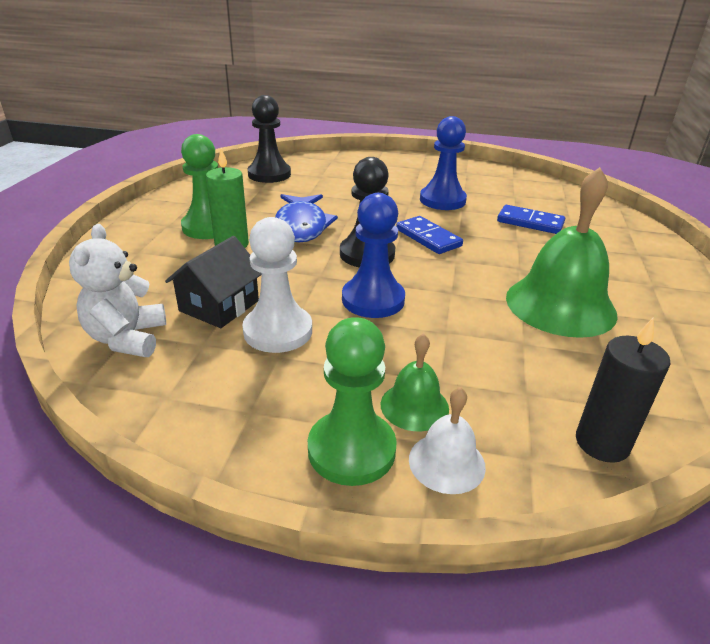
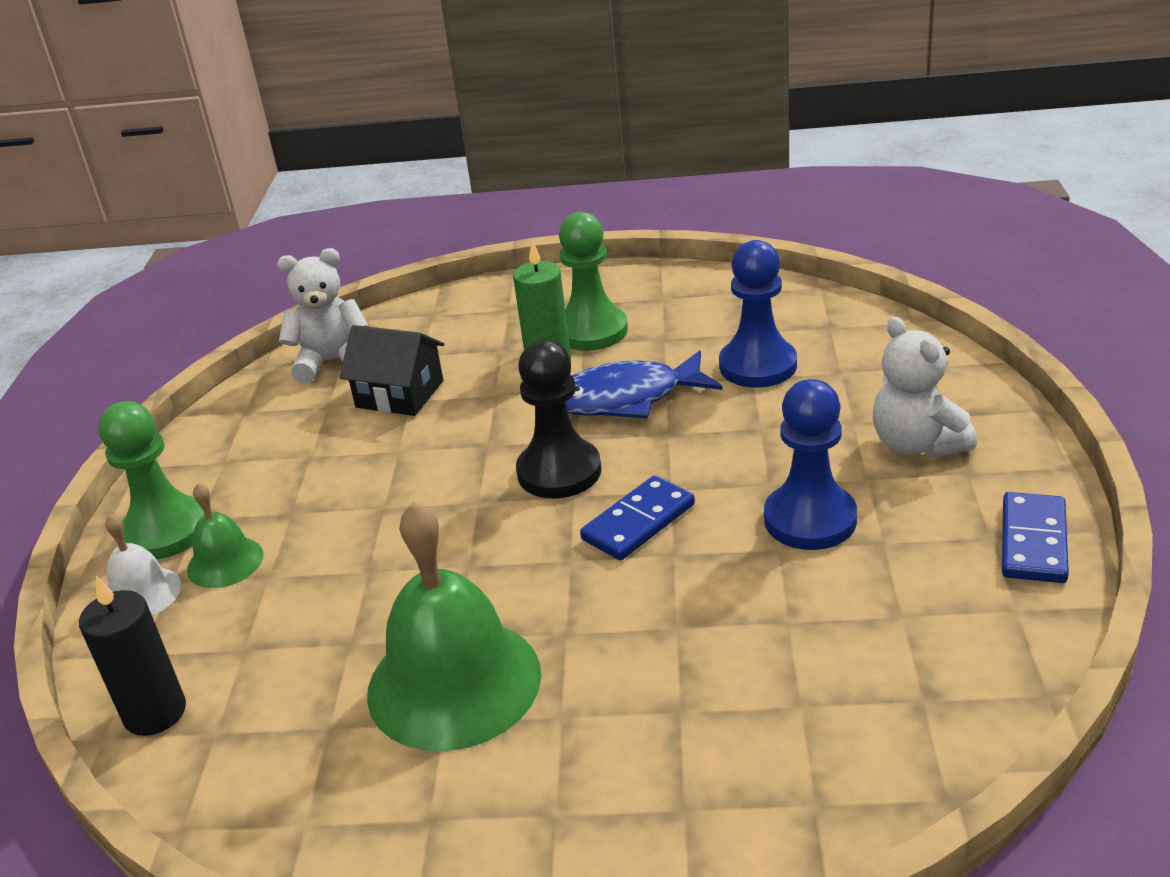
camera: 85 degrees right, 0 degrees up
(269, 174) = (808, 325): black pawn -> none
(278, 331) = (354, 444): white pawn -> none
(373, 300) = (433, 498): blue pawn -> blue pawn (758, 366)
(395, 172) = (917, 445): none -> white teddy bear
(530, 222) = (764, 642): blue domino -> blue domino (1033, 542)

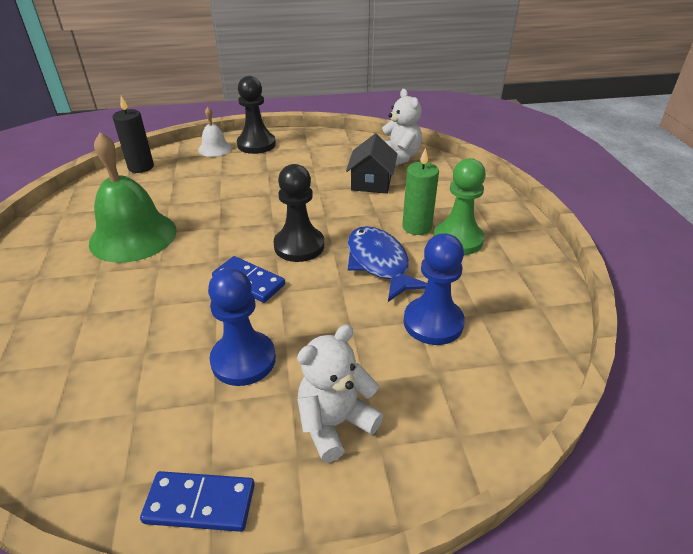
camera: 75 degrees right, 5 degrees up
(165, 531) = (256, 144): green pawn -> black pawn
(225, 562) = (232, 162): green bell -> none

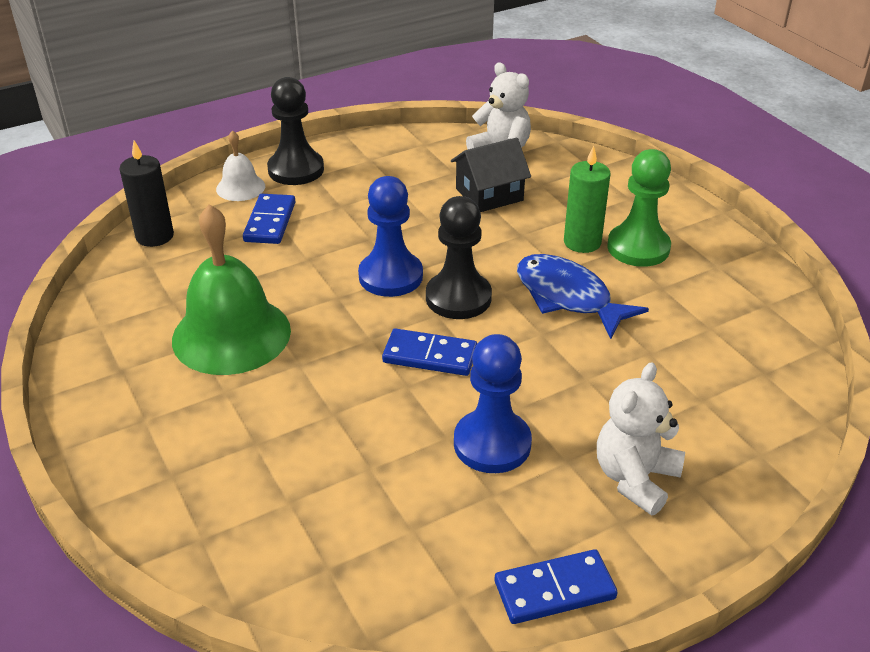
camera: 20 degrees left, 0 degrees up
(215, 172) = (270, 222): none -> blue domino
(371, 182) = (489, 194): black house -> black house turned 75 degrees clockwise
(433, 322) = (669, 350): blue pawn -> blue pawn (390, 276)

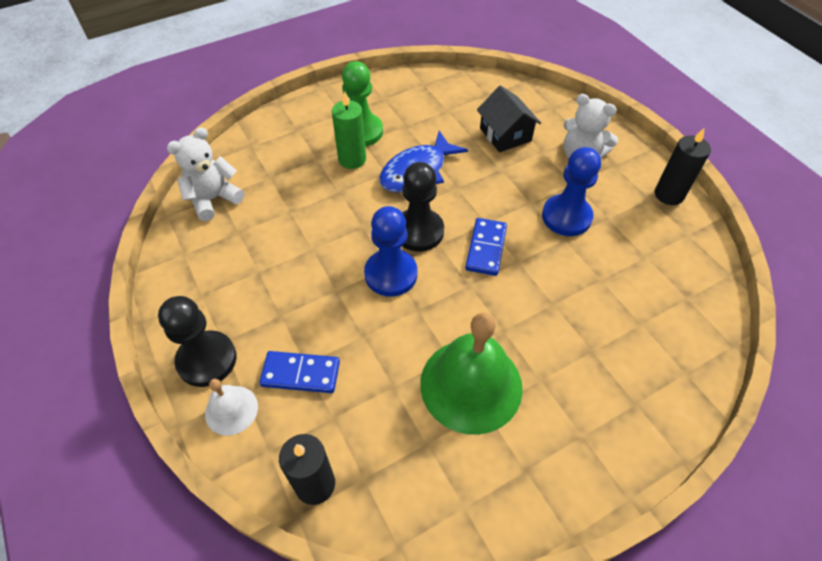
camera: 90 degrees left, 15 degrees up
(489, 194) = (279, 209): black house -> black house (505, 134)
(554, 590) = (669, 195): blue domino -> black candle

